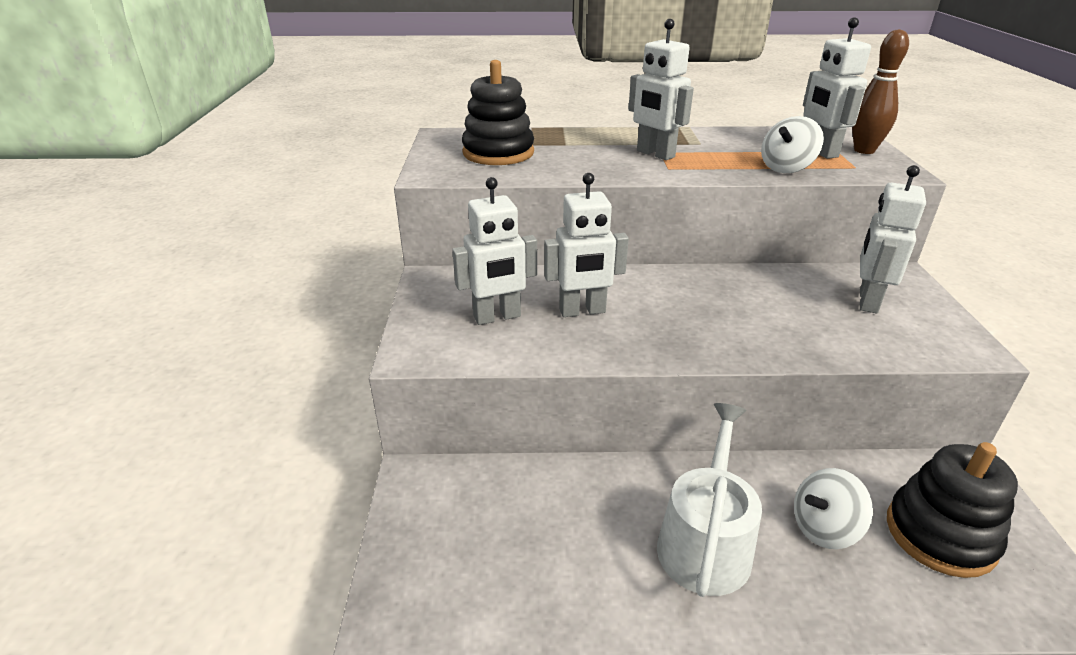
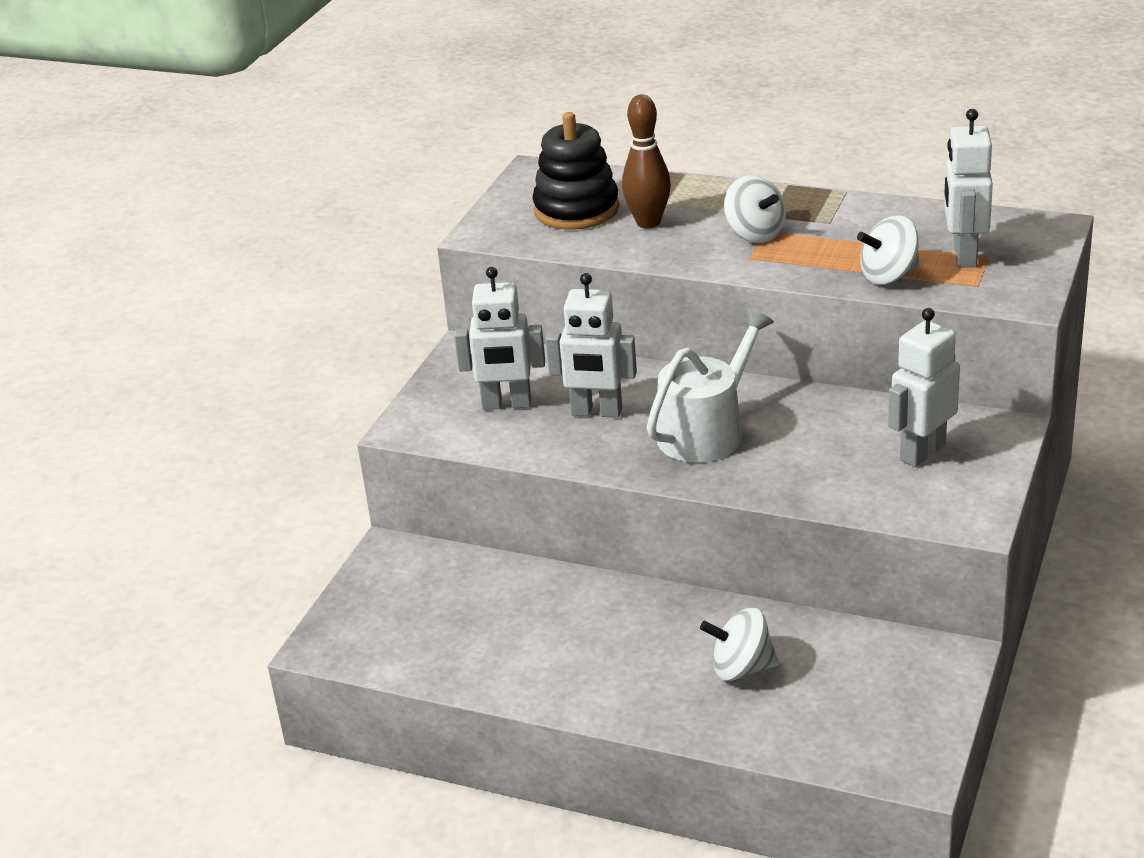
camera: 25 degrees right, 0 degrees up
(655, 154) = (755, 234): white robot -> white spinning top
(705, 541) = (619, 654): white watering can -> white watering can (707, 431)
(864, 150) = (1025, 260): brown bowling pin -> brown bowling pin (648, 222)
(940, 534) = (851, 697): black stacking toy -> none

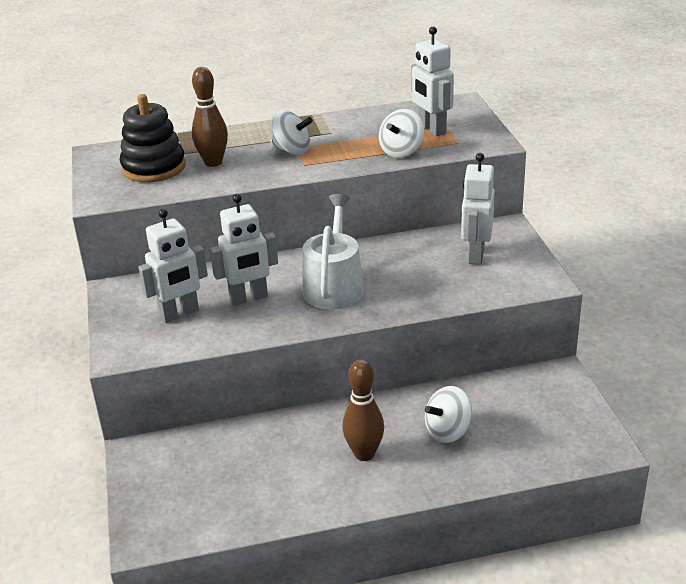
camera: 35 degrees left, 0 degrees up
(621, 653) = (364, 454): none -> brown bowling pin

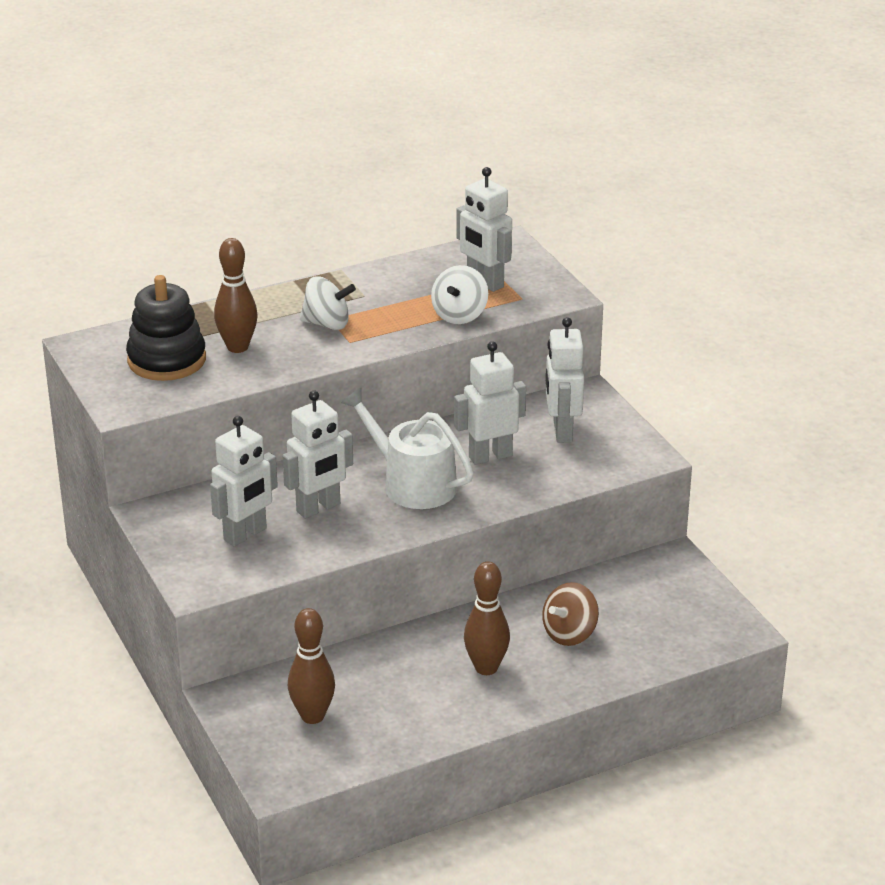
camera: 15 degrees left, 0 degrees up
(199, 479) = (312, 716): none -> brown bowling pin
(334, 285) = (412, 483): white watering can -> white watering can turned 45 degrees counterclockwise
(407, 269) = (490, 456): none -> white robot
(448, 431) = (569, 634): white spinning top -> brown spinning top

